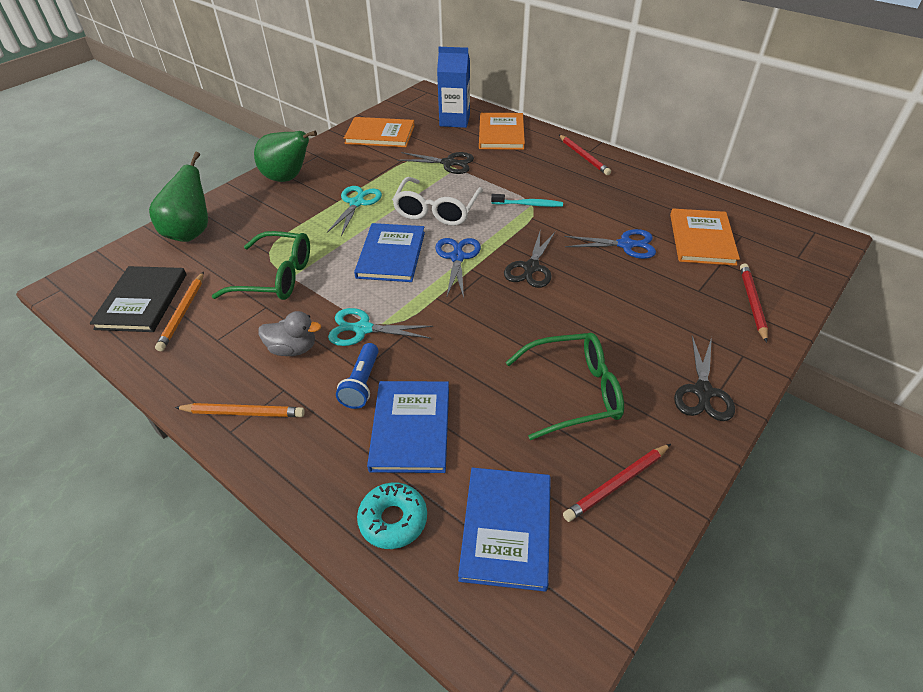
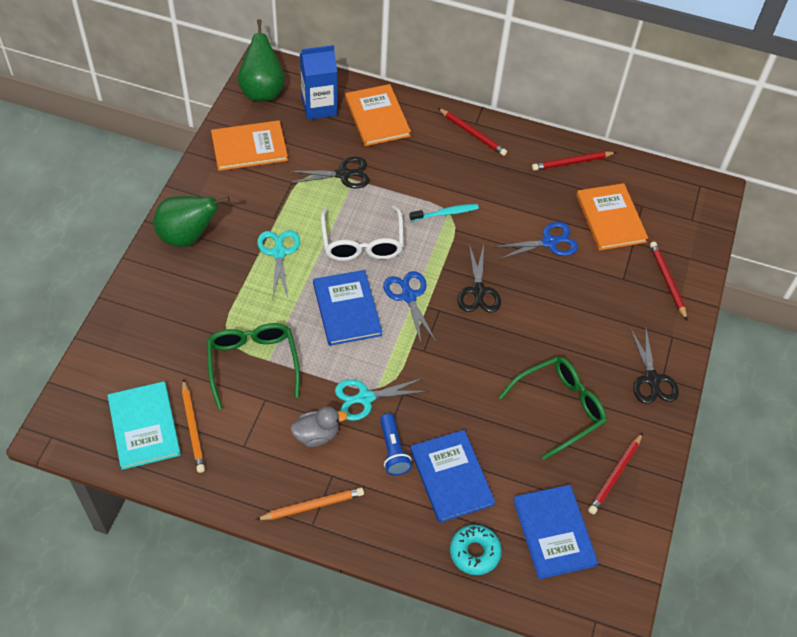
camera: 25 degrees left, 10 degrees up
(142, 301) = (144, 426): black book -> turquoise book
(191, 232) = (133, 334): green pear -> green pear (262, 91)
(275, 277) = (253, 364): green glasses -> green glasses turned 90 degrees counterclockwise
(675, 191) = (572, 162): none -> red pencil

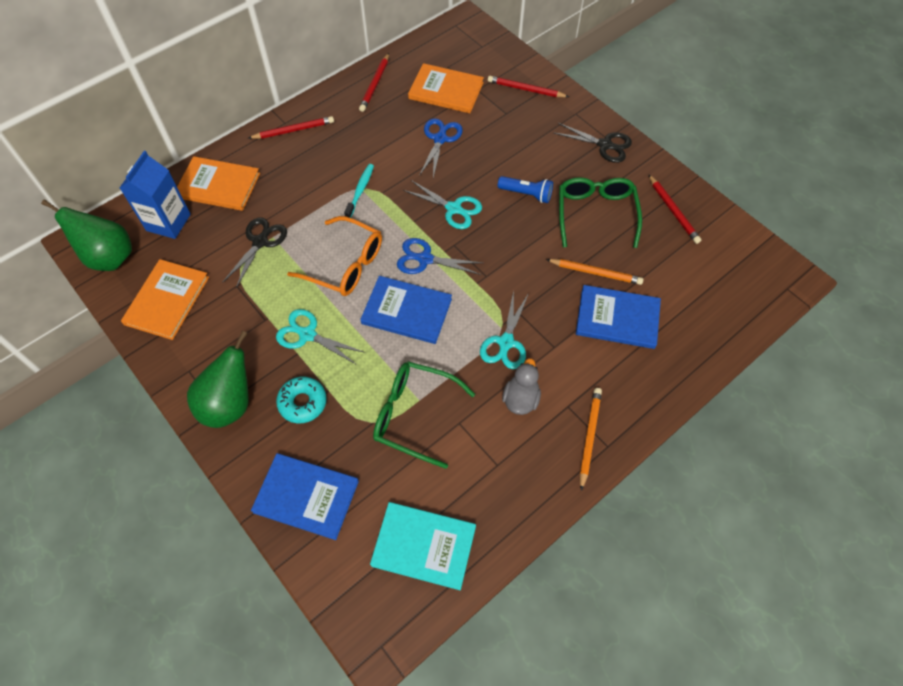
camera: 55 degrees left, 5 degrees up
(193, 428) = (452, 501): orange pencil -> orange pencil (595, 272)
(362, 242) = (344, 264): white glasses -> orange glasses
(393, 450) = (569, 347): blue flashlight -> blue flashlight (526, 194)
(474, 552) = (693, 337): turquoise donut -> turquoise donut (302, 402)
(478, 291) = (453, 208): black scissors -> turquoise scissors
(554, 532) = (702, 275): blue book -> blue book (306, 496)

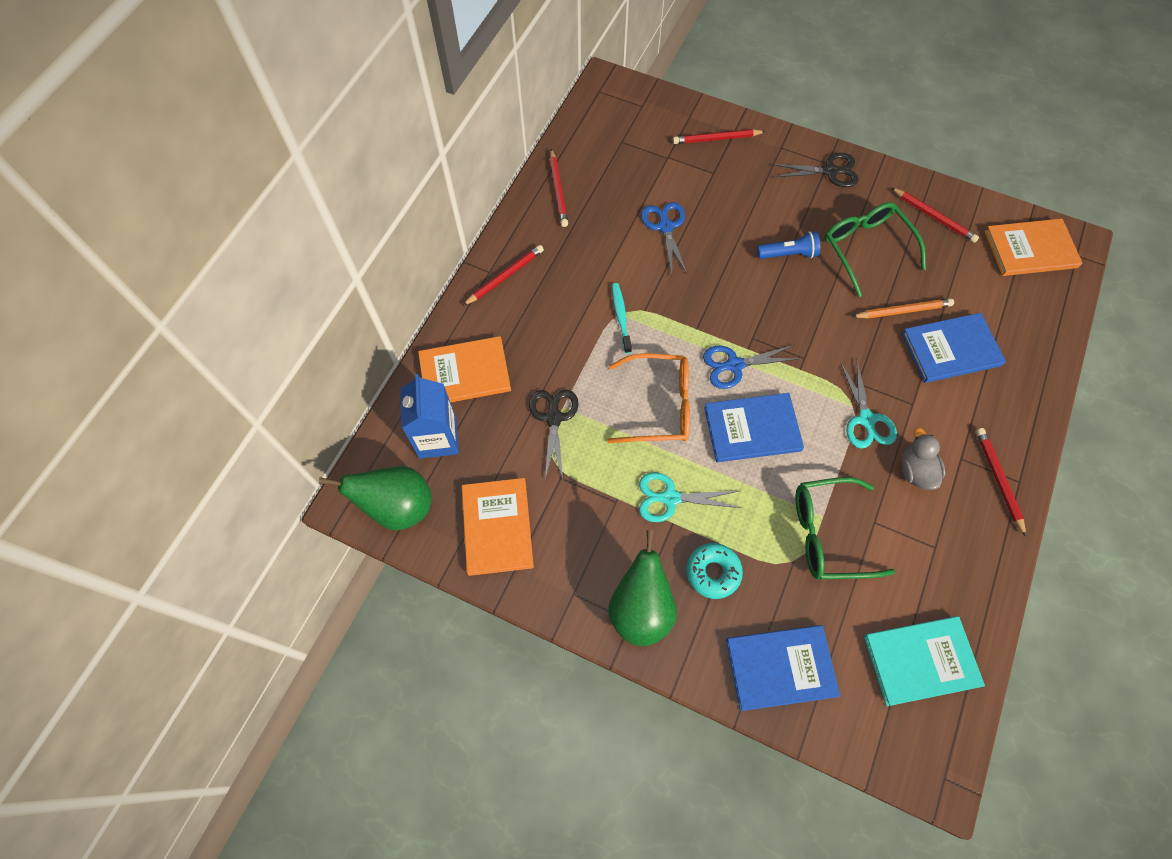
camera: 25 degrees left, 5 degrees up
(446, 90) = (637, 170): orange book -> orange book (1030, 249)
(453, 208) = (727, 298): turquoise scissors -> none
(589, 436) = (998, 480): orange pencil -> red pencil

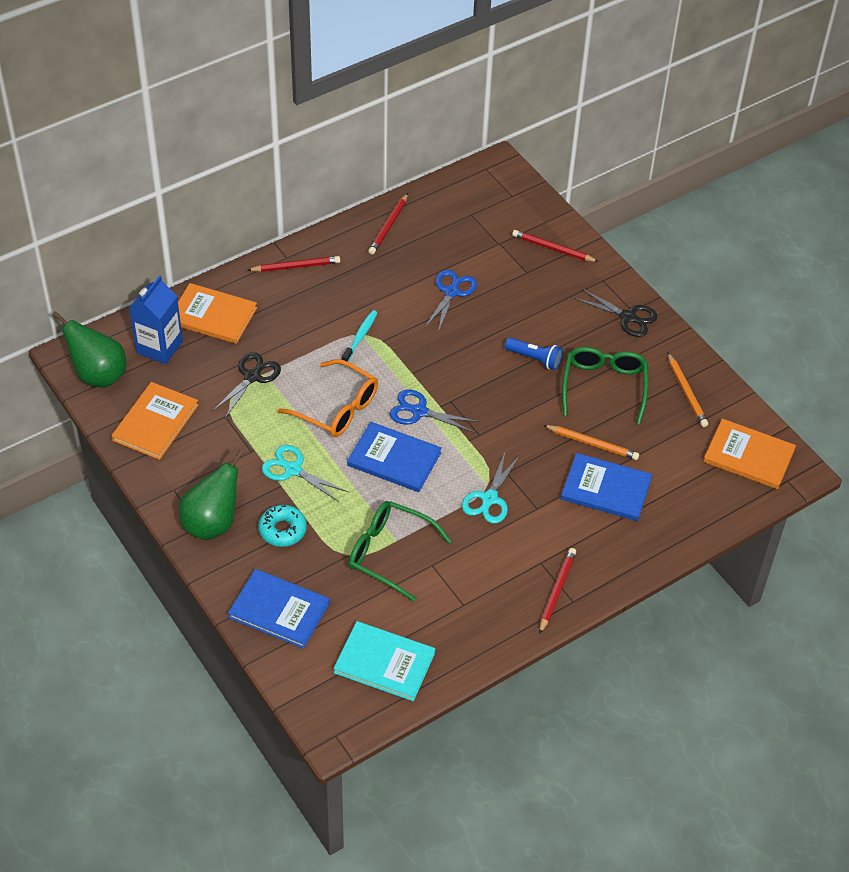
camera: 30 degrees right, 15 degrees down
(915, 471) = (495, 550): grey duck -> none
(934, 217) = (686, 392): red pencil -> orange pencil

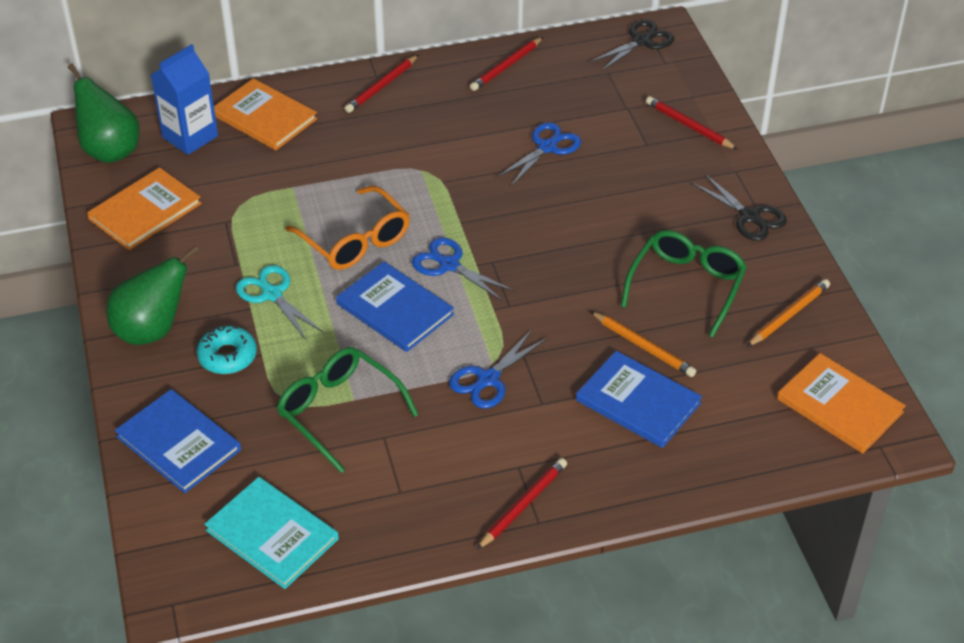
camera: 20 degrees right, 5 degrees down
(252, 376) = (276, 187): black scissors -> black scissors (641, 41)
(296, 266) = (381, 86): red pencil -> red pencil turned 120 degrees clockwise
(360, 336) = (418, 172): turquoise toothbrush -> none
(489, 499) = (488, 379): turquoise scissors -> blue scissors
(534, 359) = (614, 238): blue flashlight -> none
(686, 392) = (788, 315): orange pencil -> orange pencil turned 135 degrees counterclockwise

